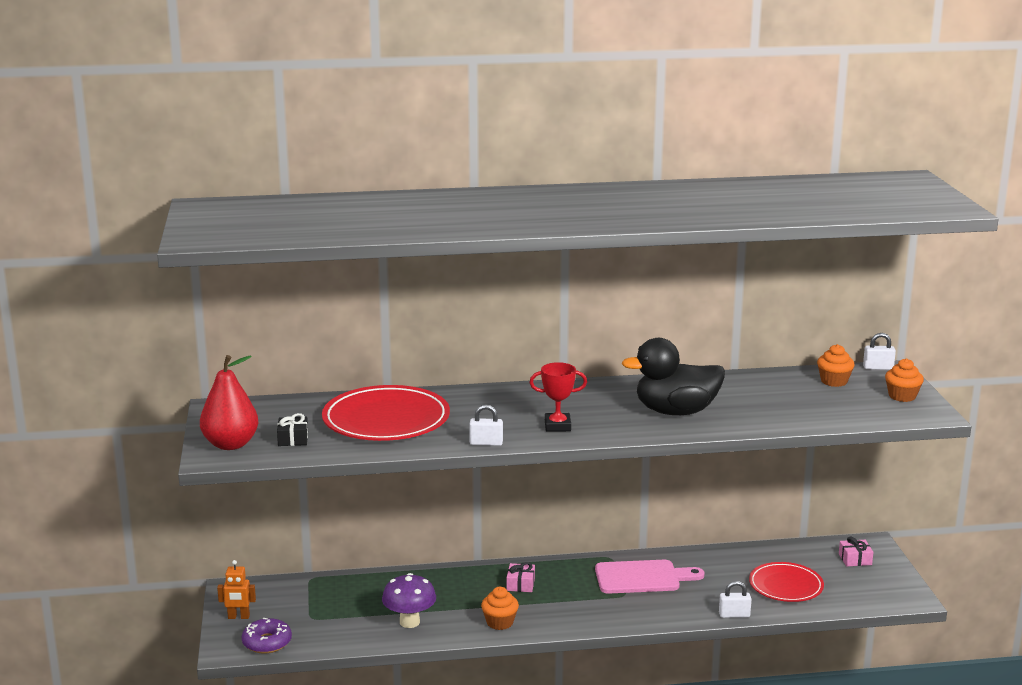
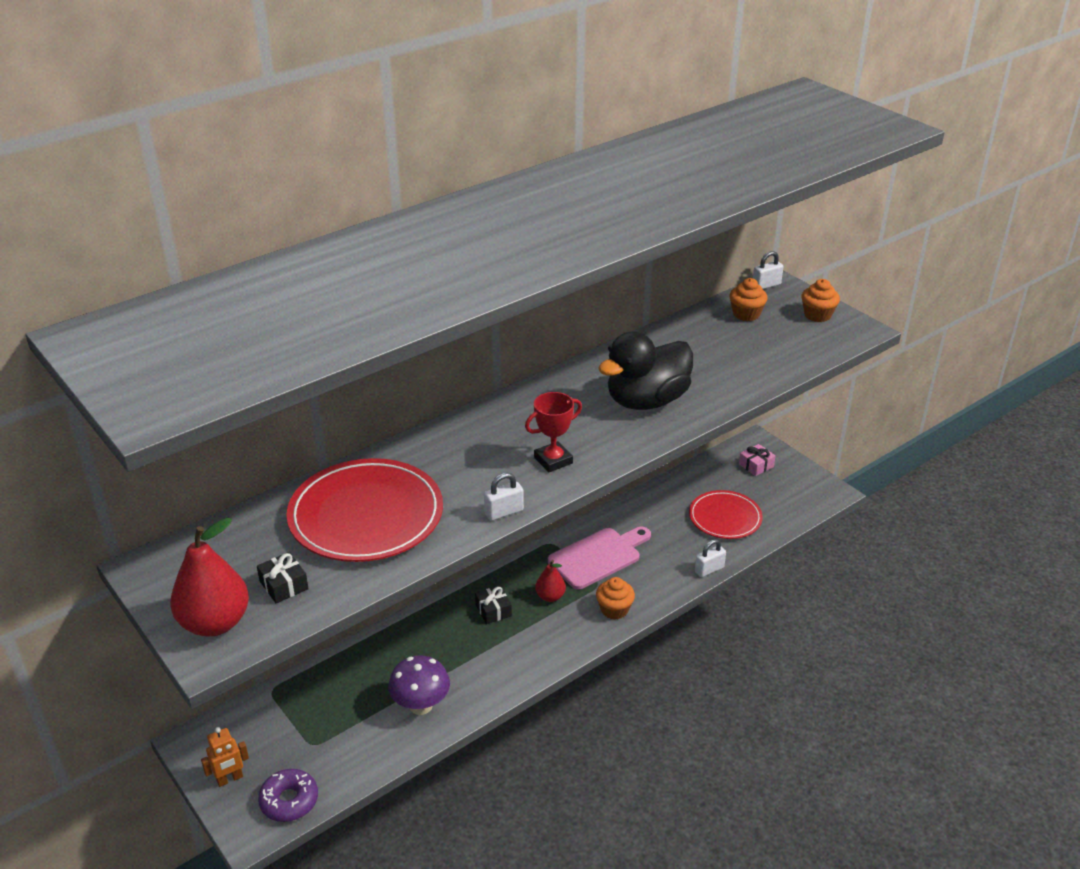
camera: 30 degrees left, 15 degrees up
(500, 622) = (510, 667): orange cupcake -> orange cupcake (614, 609)
(520, 584) = (493, 610): pink gift -> black gift
(576, 590) = (550, 596): none -> red pear

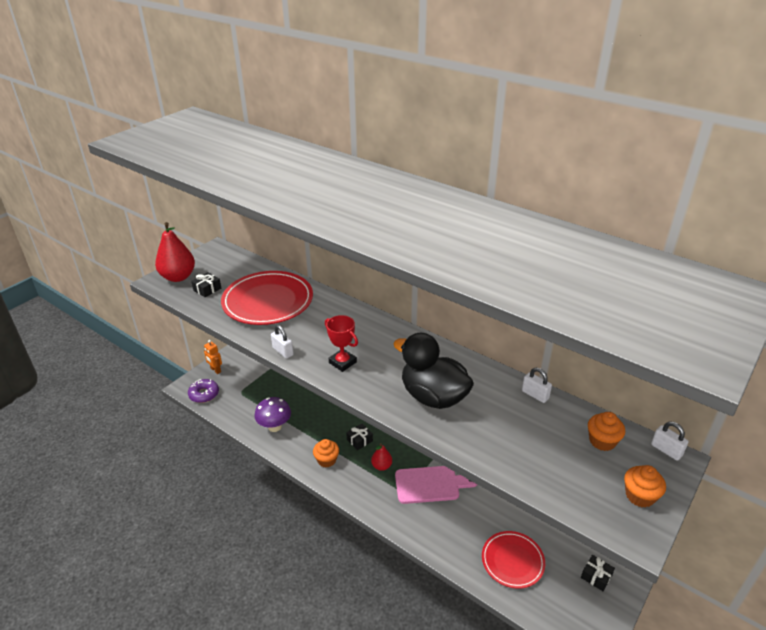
camera: 75 degrees right, 0 degrees up
(598, 557) = (431, 484): pink cutting board -> pink cutting board turned 45 degrees counterclockwise
(614, 609) = (381, 504): orange cupcake -> orange cupcake (326, 460)
(709, 569) = (445, 558): white padlock -> white padlock (535, 395)
(756, 465) = (596, 576): pink gift -> black gift

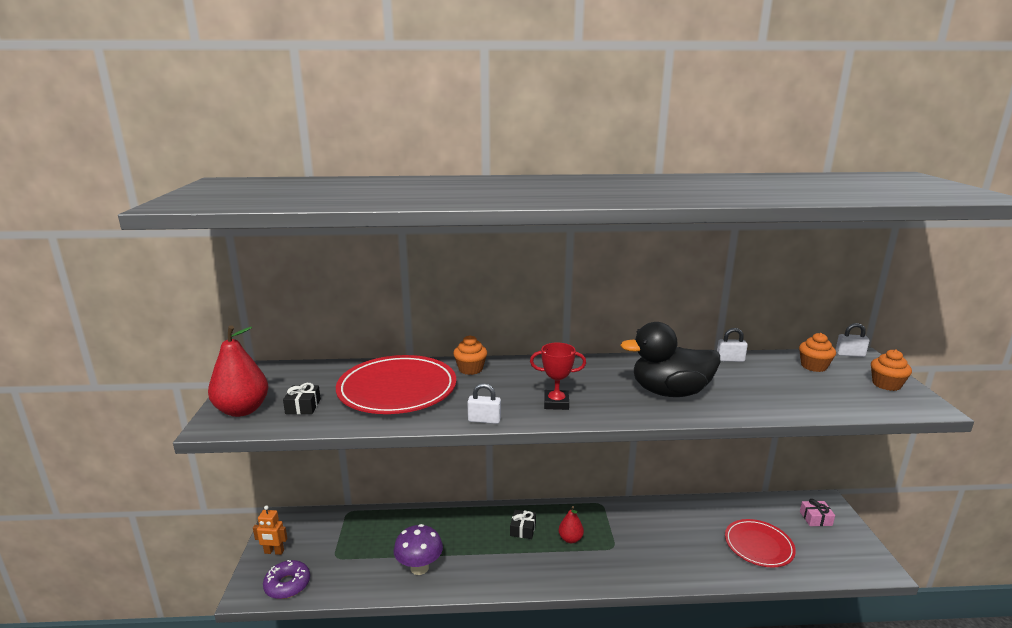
camera: 40 degrees left, 15 degrees down
(326, 460) = (513, 565): orange cupcake -> orange cupcake (470, 369)
(431, 484) = (629, 528): pink cutting board -> none
(596, 576) = (815, 518): black gift -> pink gift

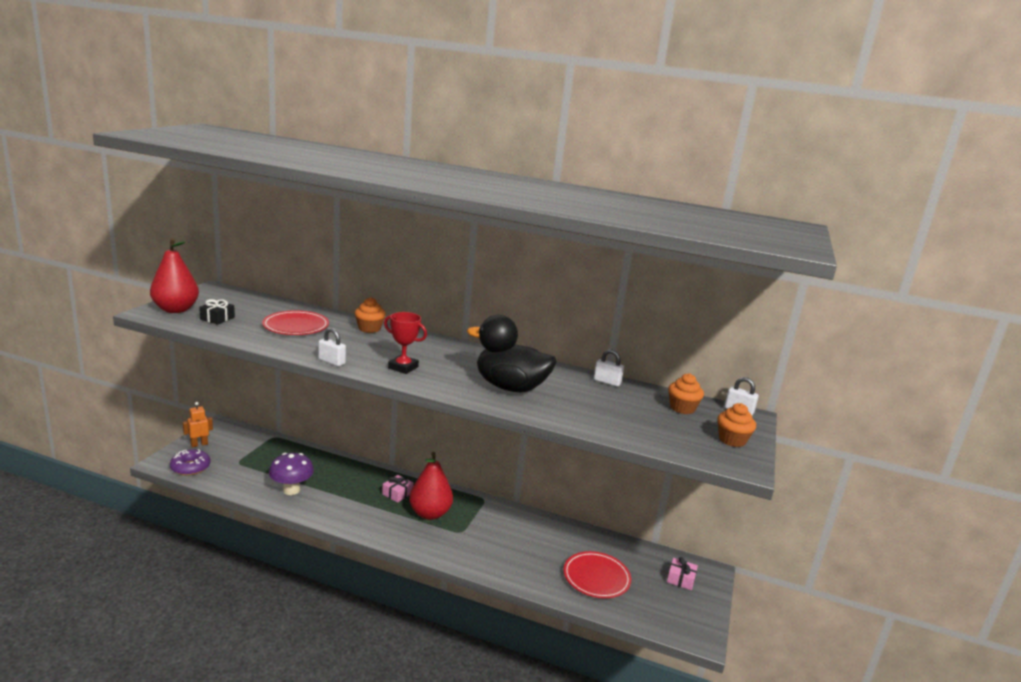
camera: 20 degrees right, 0 degrees up
(274, 552) = (199, 444): orange robot -> orange robot turned 120 degrees clockwise
(397, 389) = (296, 326): red plate -> red plate, size x0.63
(523, 529) = (397, 493): black gift -> pink gift
(570, 539) = (430, 513): red pear -> red pear, size x1.81

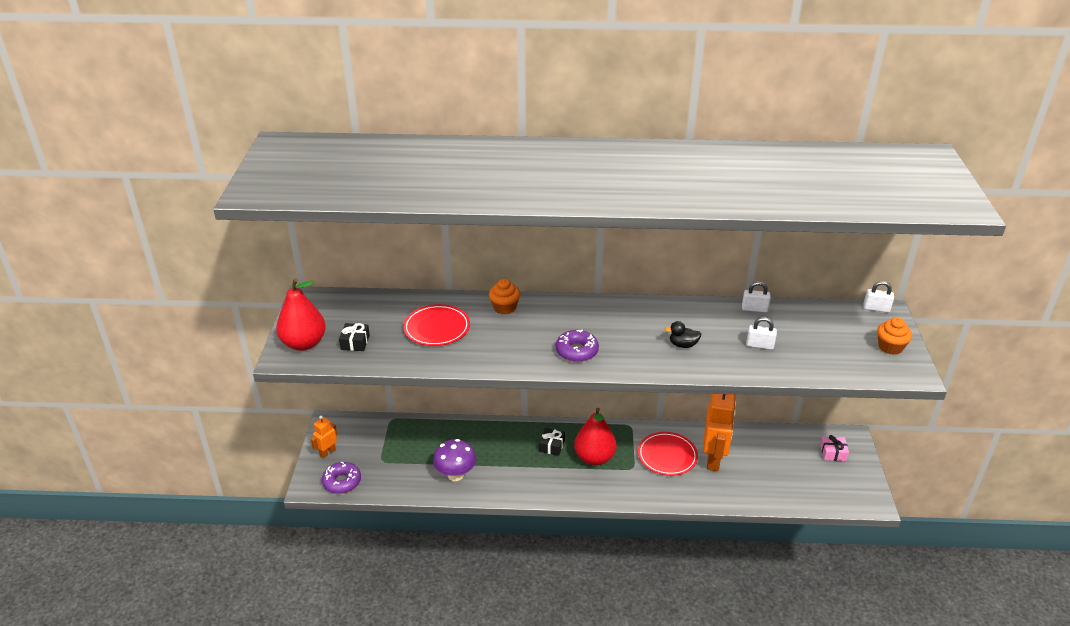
camera: 15 degrees left, 15 degrees up
(332, 362) = (511, 366): white padlock -> white padlock (759, 345)
(397, 493) = (552, 446): pink gift -> black gift
(403, 367) = (577, 351): red trophy -> purple donut
(510, 387) = (683, 345): black duck -> black duck, size x0.41
(548, 548) = (714, 459): none -> orange robot
(596, 577) = (768, 475): red plate -> red plate (667, 456)
(682, 408) = (832, 321): orange cupcake -> none

